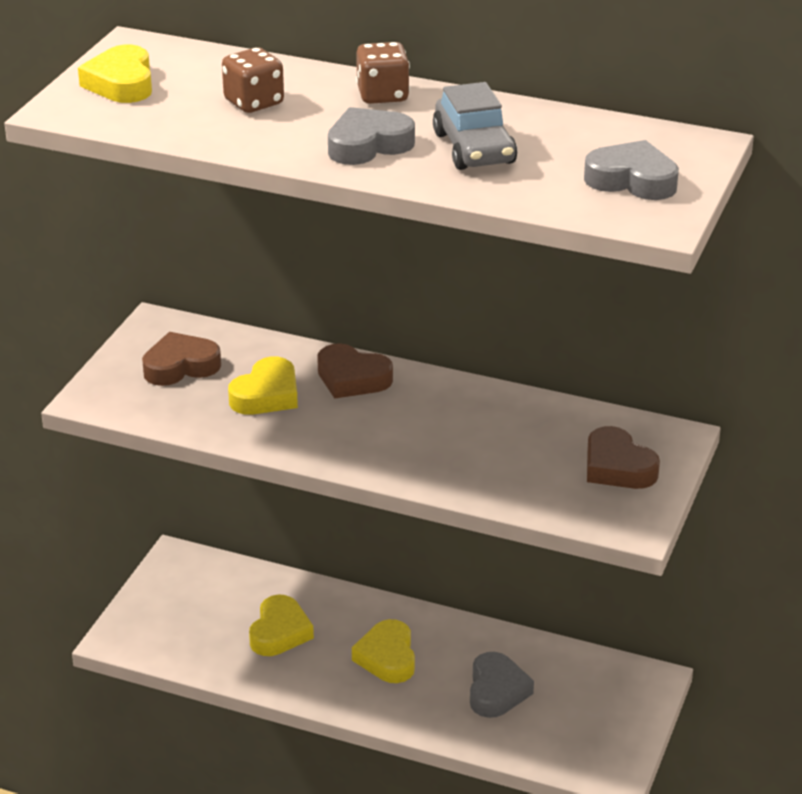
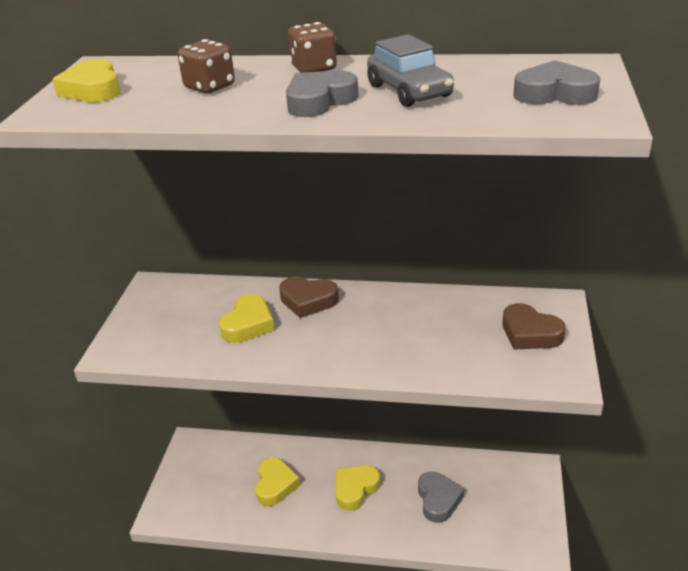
camera: 10 degrees left, 0 degrees up
(180, 366) = (177, 314): brown heart -> none
(387, 657) = (355, 489): yellow heart -> yellow heart turned 60 degrees clockwise

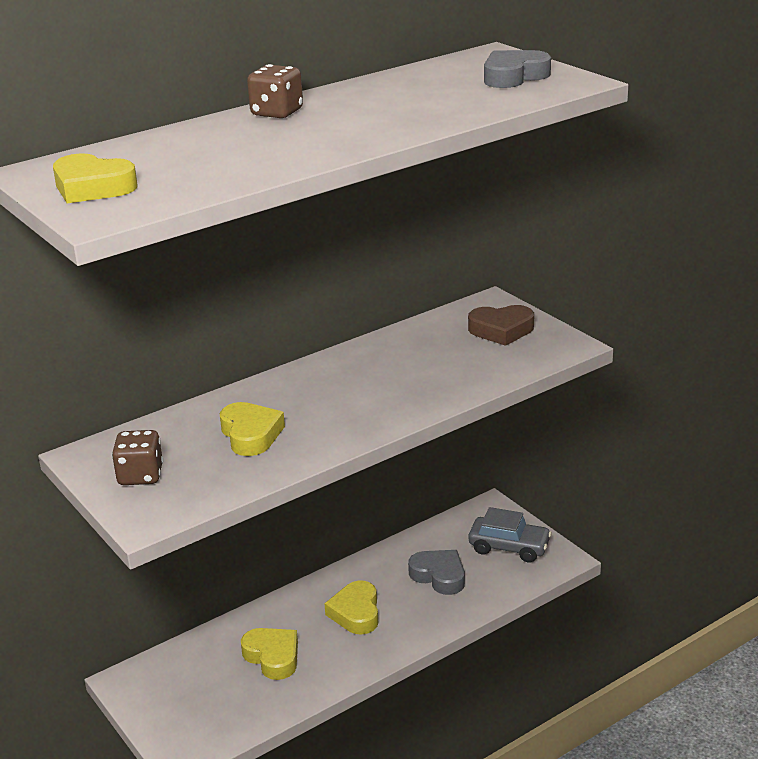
camera: 45 degrees left, 5 degrees down
(209, 87) = (214, 151): brown dice -> brown dice (140, 476)
(308, 301) = (277, 393): brown heart -> none
(319, 101) = (347, 131): grey heart -> none
(409, 91) = (403, 104): grey car -> grey car (509, 547)

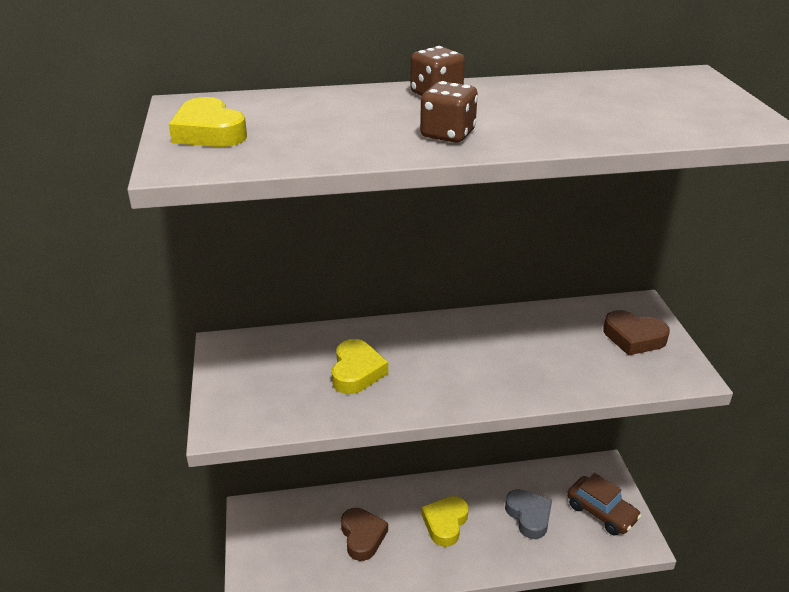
camera: 25 degrees right, 5 degrees up
(140, 476) = (249, 381): brown dice -> brown dice (447, 134)
(273, 657) = (362, 536): yellow heart -> brown heart
(509, 547) = (601, 512): grey car -> brown car
(513, 76) = (694, 105): grey heart -> none

